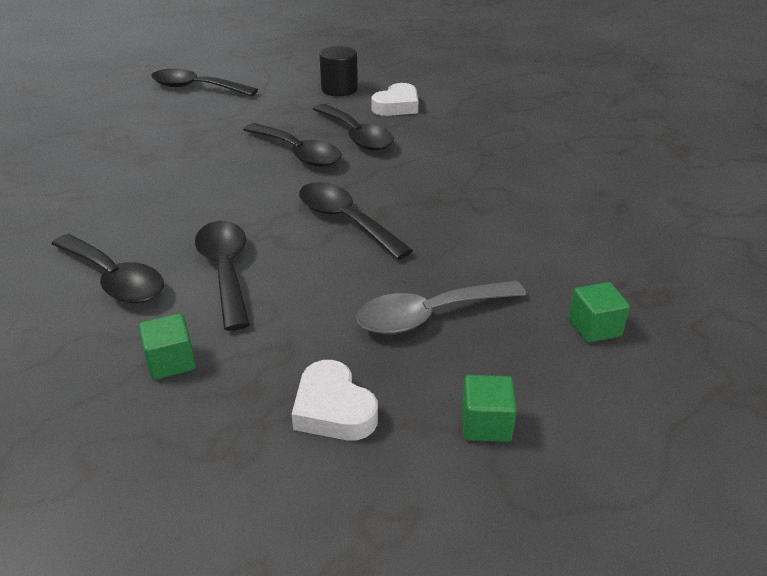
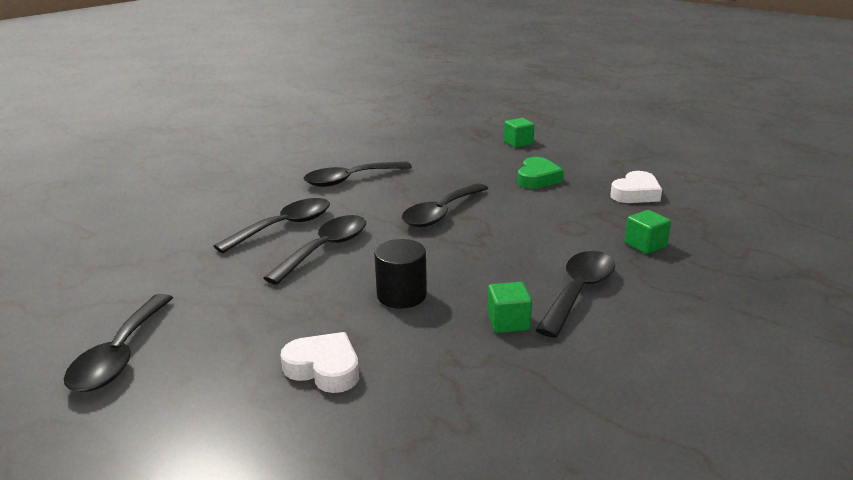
camera: 100 degrees left, 10 degrees down
(226, 270) = (534, 247): black spoon -> black spoon (350, 180)
(339, 89) = (158, 250): black cylinder -> black cylinder (401, 295)
(397, 106) = (213, 215): white heart -> white heart (324, 368)
(428, 315) = (537, 178): grey spoon -> green heart
(486, 424) = (611, 161): green cube -> green cube (508, 322)

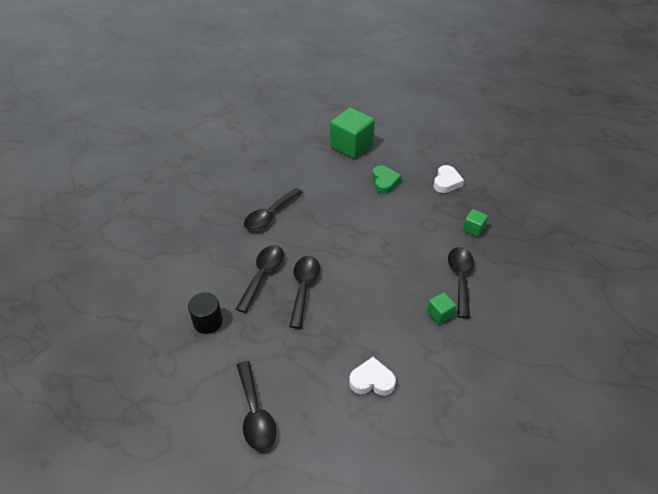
camera: 25 degrees left, 20 degrees up
(401, 295) = (374, 312): black cylinder -> black cylinder (208, 322)
(441, 213) = (349, 233): black spoon -> none
(518, 143) = (351, 146): green cube -> green cube, size x2.12

